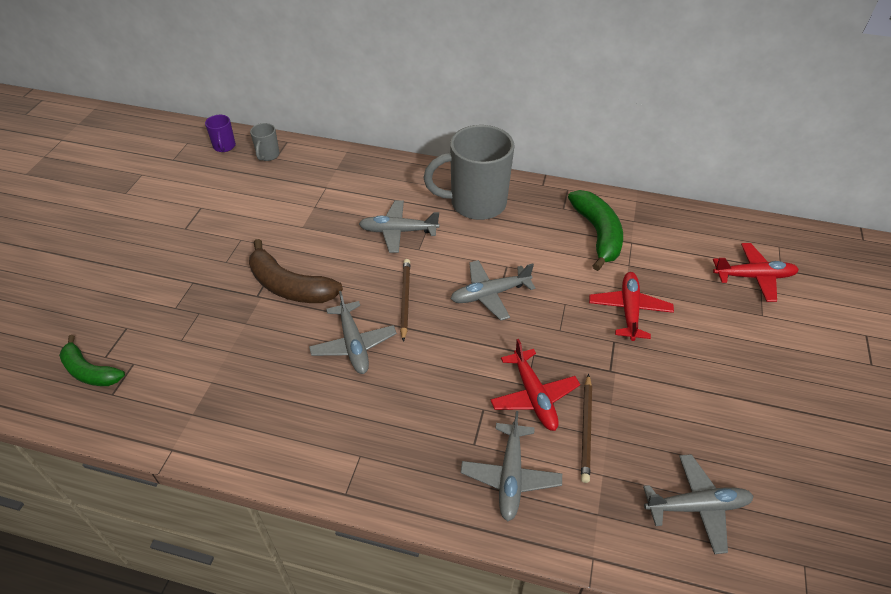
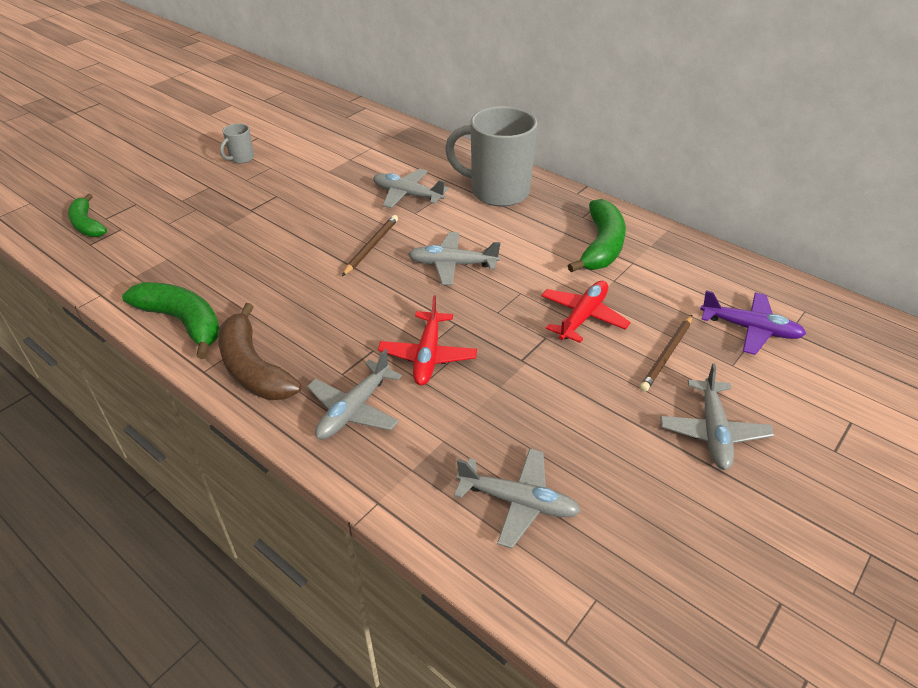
camera: 25 degrees right, 5 degrees down
(224, 147) = (311, 100): purple mug -> none
(268, 155) = (341, 114): grey mug -> grey mug (241, 158)
(284, 448) = (183, 322): none -> green banana
(290, 286) = (282, 210): brown banana -> brown banana (253, 368)
(353, 344) = (299, 266): grey plane -> grey plane (713, 432)
(586, 429) = (457, 398): brown pencil -> brown pencil (667, 355)
(754, 277) = (750, 329): red plane -> purple plane

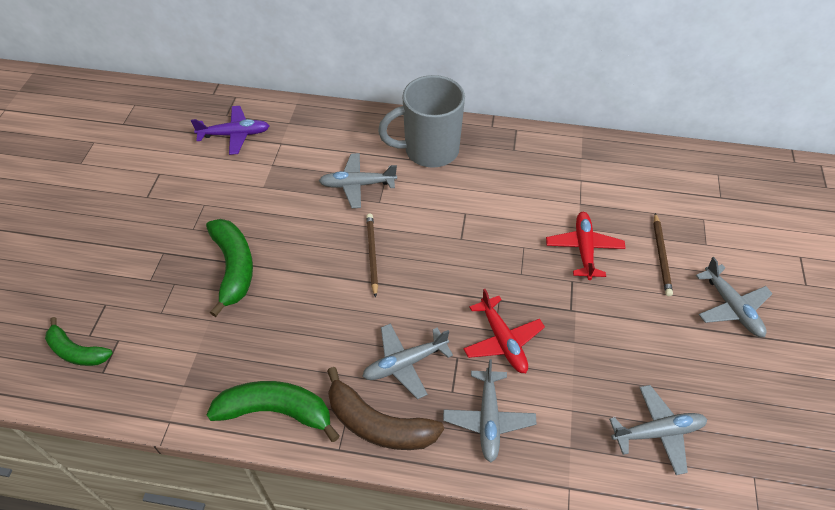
camera: 30 degrees left, 10 degrees up
(241, 158) = (165, 206): grey mug -> none
(452, 264) = (452, 243): grey plane -> grey plane (405, 363)
(601, 246) = (548, 174): green banana -> green banana (233, 268)
(750, 329) = (696, 207): purple plane -> purple plane (235, 135)

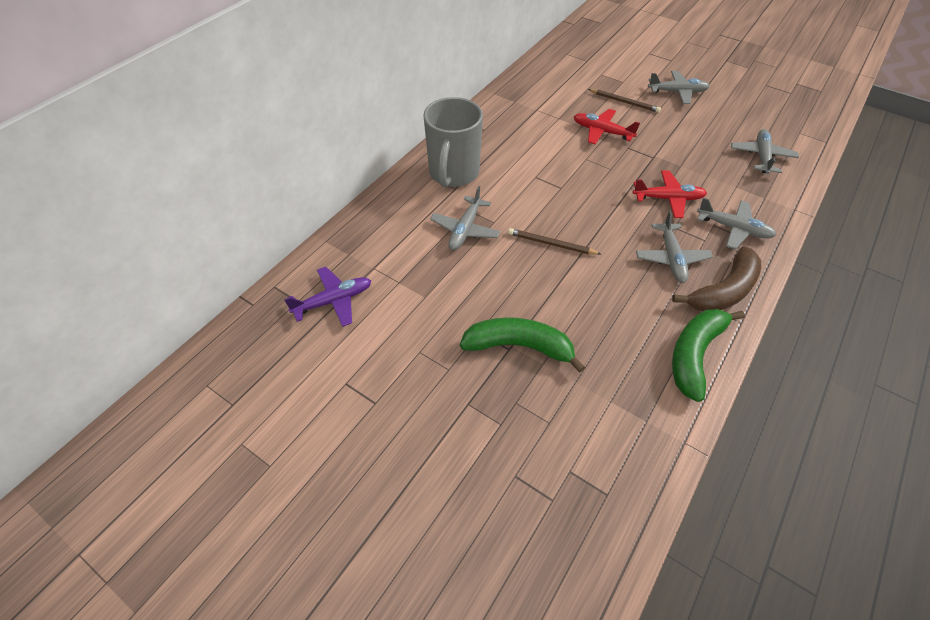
camera: 65 degrees left, 0 degrees up
(77, 351) = (570, 517): green banana -> none
(235, 135) = (334, 301): purple plane -> purple plane turned 45 degrees clockwise

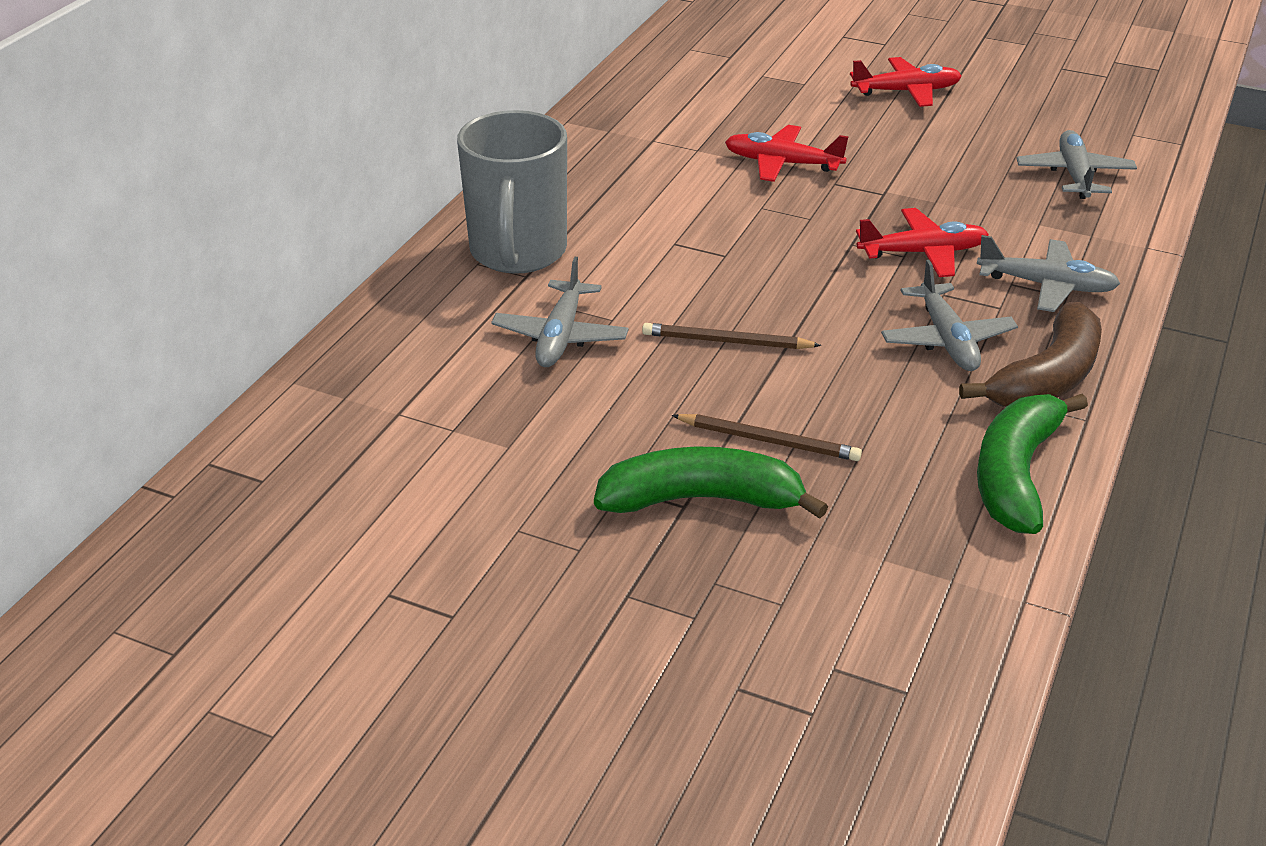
camera: 10 degrees left, 15 degrees down
(334, 301) = (334, 472): purple plane -> none
(624, 102) = (813, 115): brown pencil -> brown pencil (769, 441)
(677, 92) = (906, 92): grey plane -> red plane

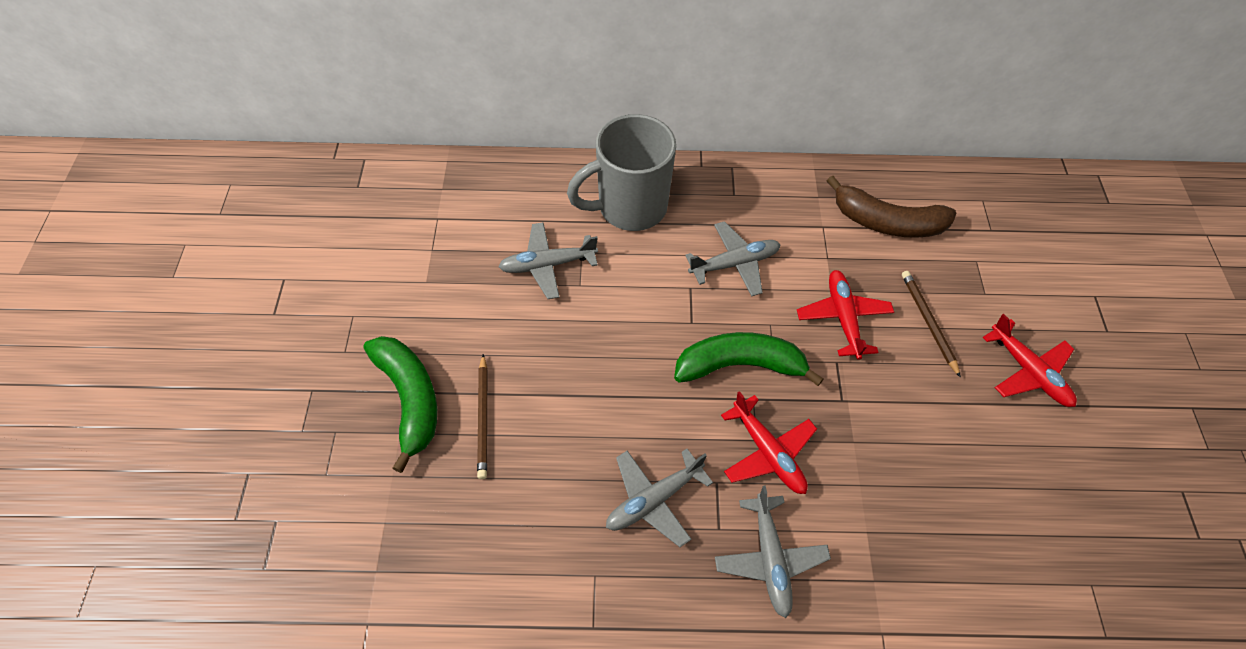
camera: 65 degrees right, 20 degrees up
(726, 341) = (584, 358): brown pencil -> brown pencil (928, 322)
(1016, 474) = (504, 588): green banana -> green banana (740, 365)
(1047, 377) = (636, 586): brown banana -> brown banana (887, 222)
(1074, 175) = (972, 545): grey plane -> grey plane (734, 264)

